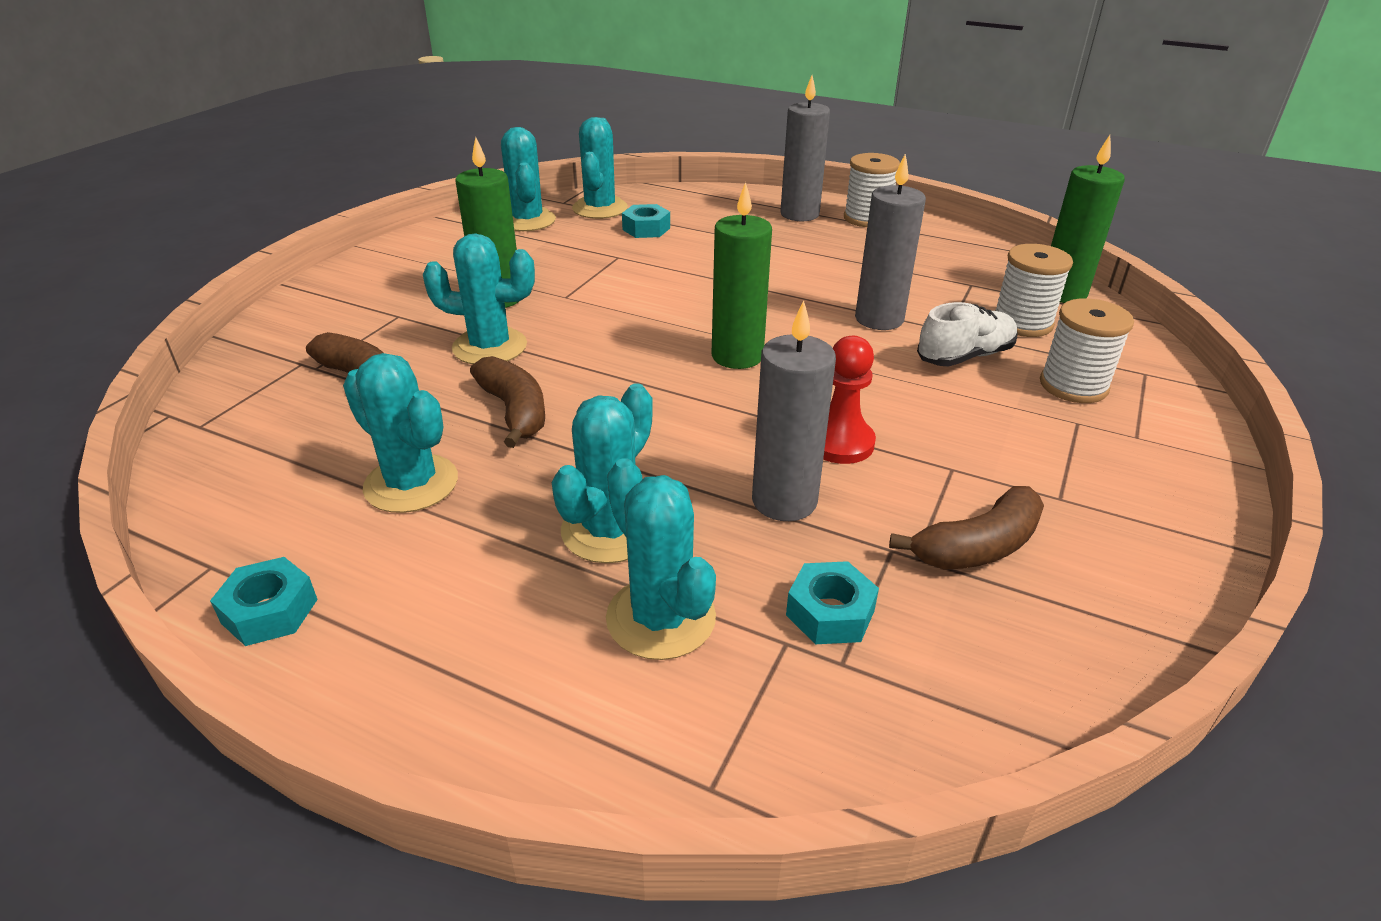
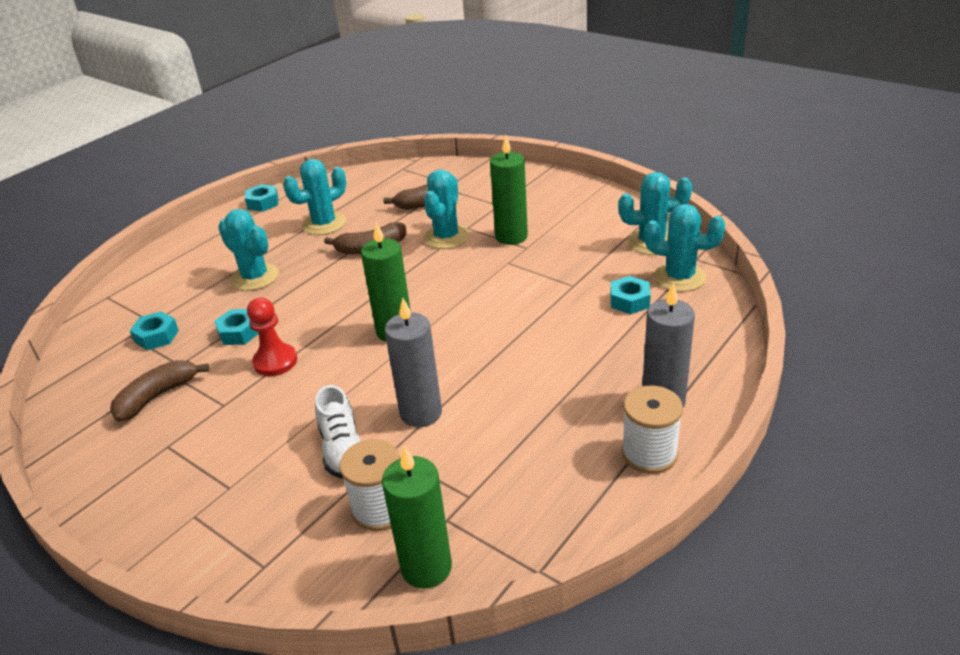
camera: 105 degrees right, 0 degrees up
(661, 618) = (191, 289): turquoise cactus -> none
(784, 501) = (239, 333): grey candle -> turquoise nut
(978, 547) = (157, 396): brown banana -> brown banana turned 60 degrees clockwise
(1073, 386) = (271, 504): white spool -> none

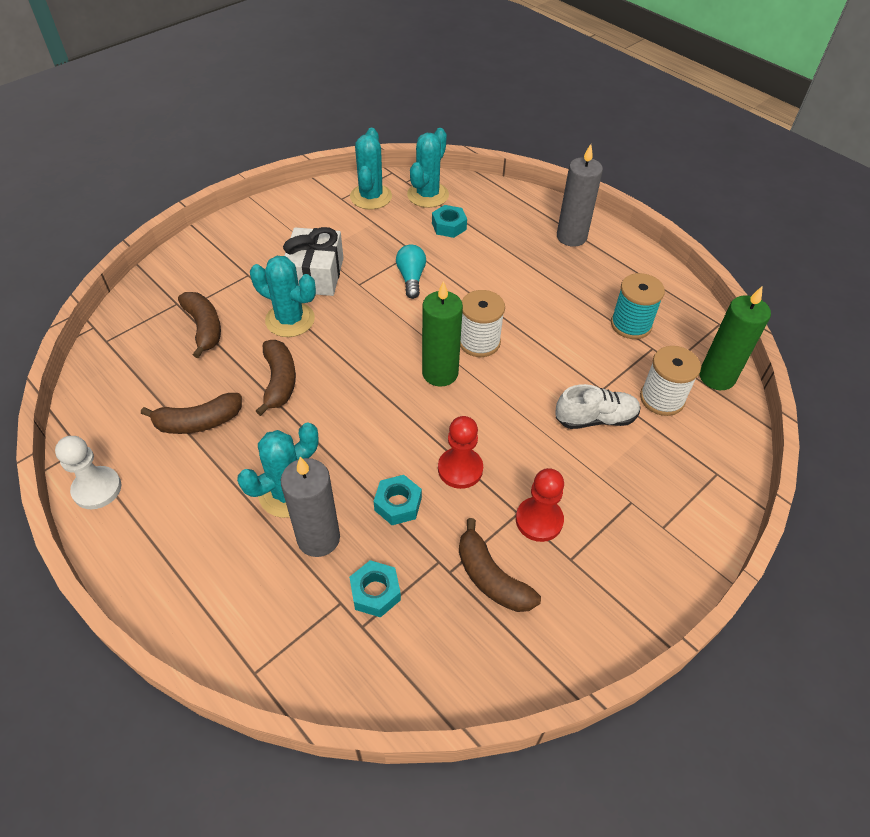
camera: 85 degrees left, 15 degrees up
(213, 419) = (539, 520): none -> red pawn
(263, 203) = (97, 489): turquoise nut -> white pawn
(324, 224) = (198, 422): turquoise cactus -> brown banana
(421, 413) = (559, 365): grey candle -> grey candle (318, 538)
(506, 472) = (631, 325): none -> turquoise spool
(511, 237) = (315, 275): green candle -> white gift
(528, 291) = (411, 278): none -> turquoise light bulb
(649, 454) = (621, 254): white spool -> white spool (479, 342)

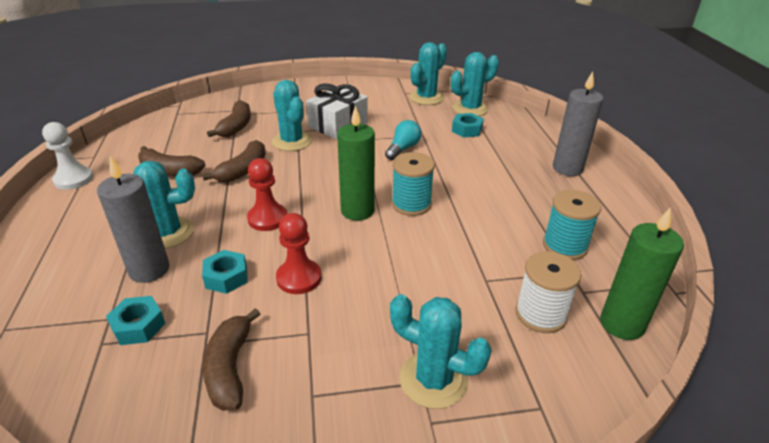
camera: 35 degrees right, 15 degrees down
(479, 342) = (411, 204): white spool -> turquoise spool
(539, 520) = (319, 348): red pawn -> red pawn (267, 218)
(595, 419) = (455, 299): white shoe -> none
(638, 495) = (433, 379): none -> turquoise cactus

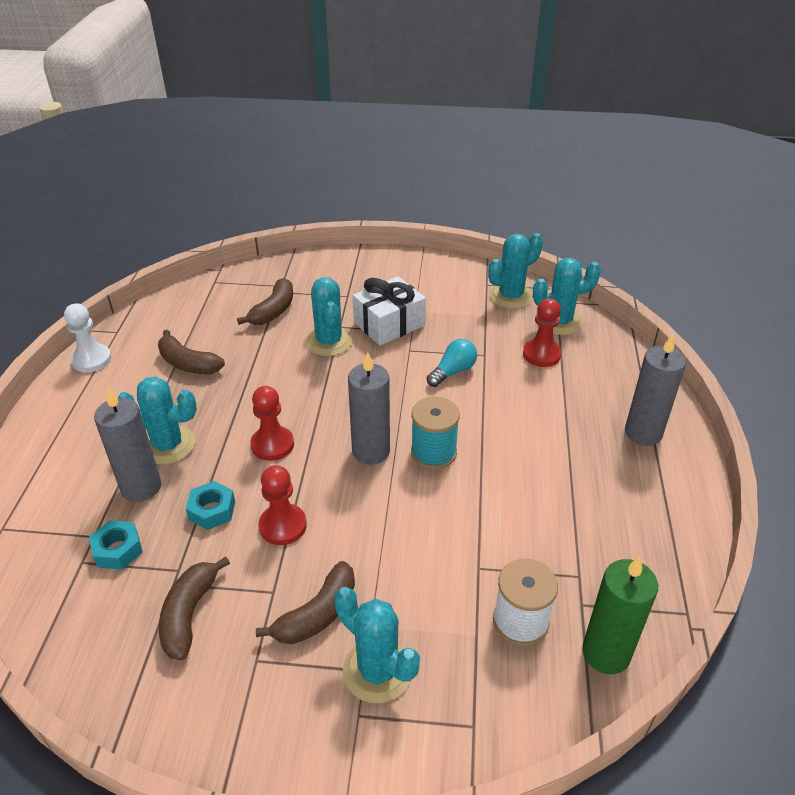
camera: 15 degrees right, 5 degrees up
(243, 170) = (265, 375): brown banana -> brown banana (317, 614)
(357, 211) = (371, 451): green candle -> grey candle
(467, 130) = (541, 354): turquoise nut -> red pawn
(564, 246) = (588, 541): turquoise spool -> none

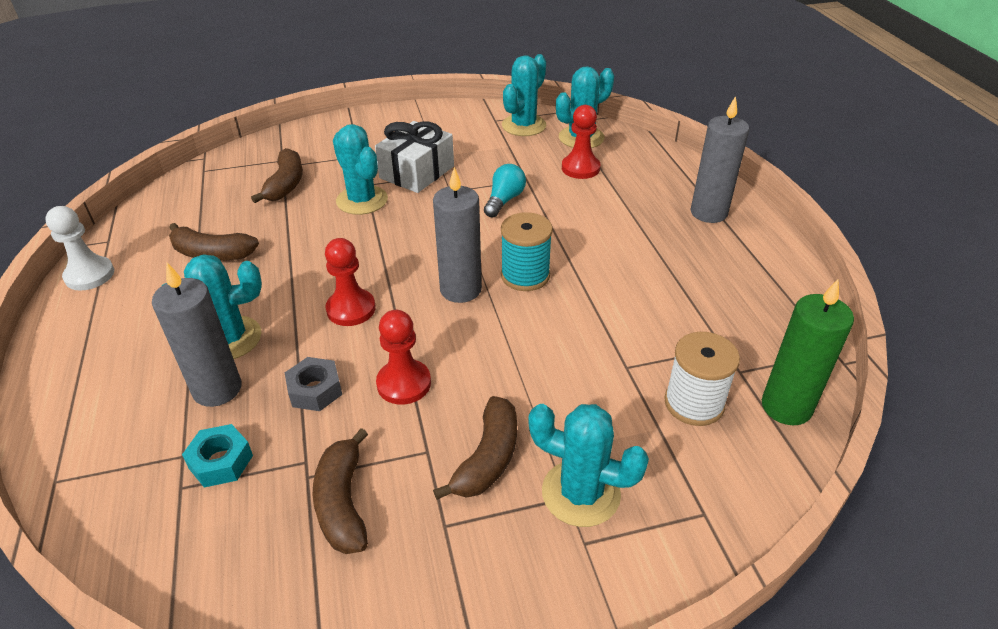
camera: 20 degrees left, 0 degrees up
(212, 510) = (315, 390): turquoise nut -> grey nut

